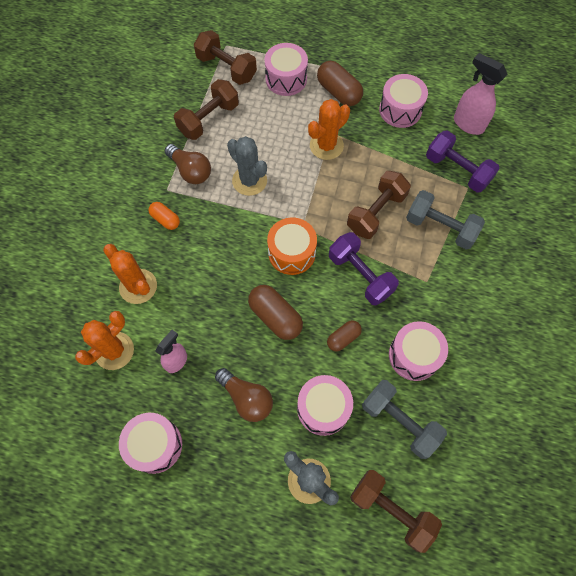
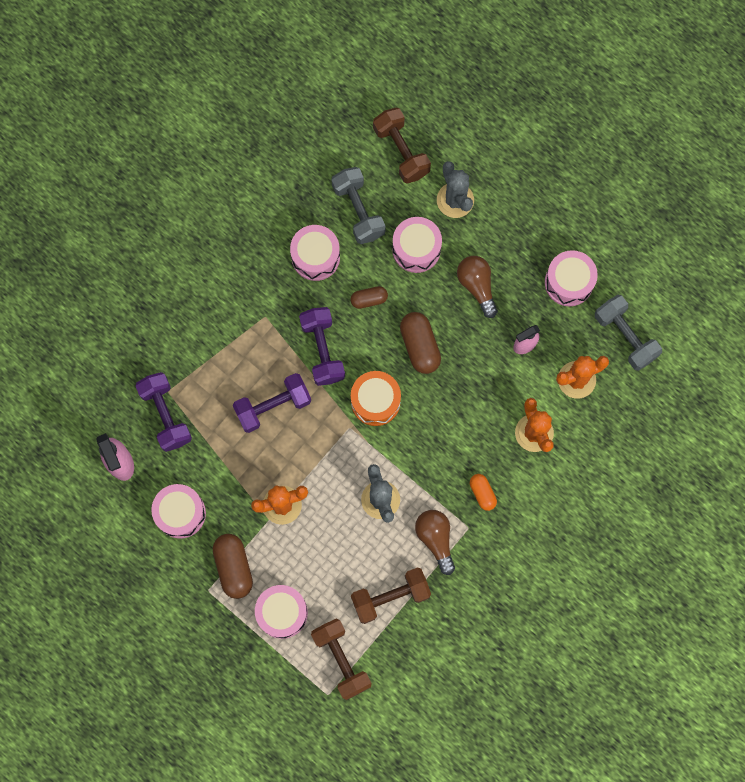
camera: 155 degrees left, 10 degrees up
(376, 212) = (273, 406): brown dumbbell -> purple dumbbell
(440, 227) = (220, 362): grey dumbbell -> grey dumbbell (625, 336)

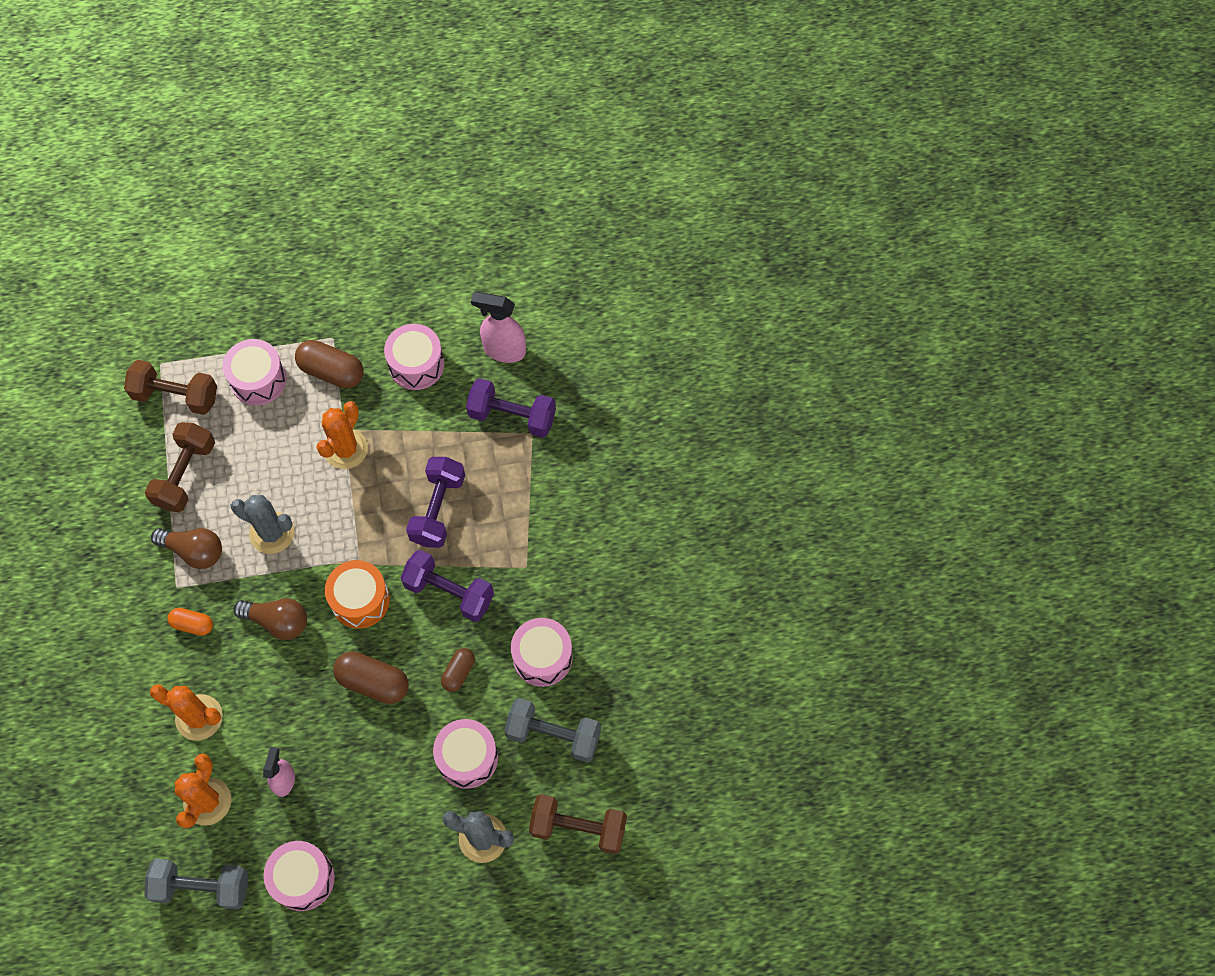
camera: 130 degrees right, 10 degrees down
(477, 286) = (380, 785): brown light bulb -> brown light bulb (277, 621)

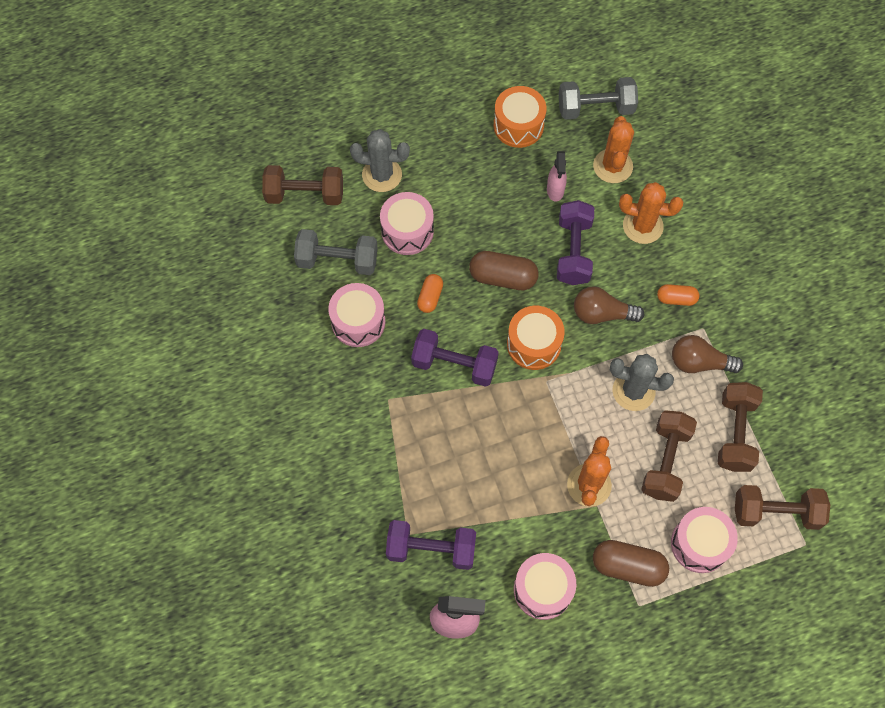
camera: 170 degrees right, 0 degrees up
(264, 459) = (665, 461): none -> brown dumbbell
(303, 878) = (518, 125): pink drum -> orange drum
(437, 509) = (483, 440): purple dumbbell -> purple dumbbell (573, 251)
(458, 672) = (430, 297): brown capsule -> orange capsule

